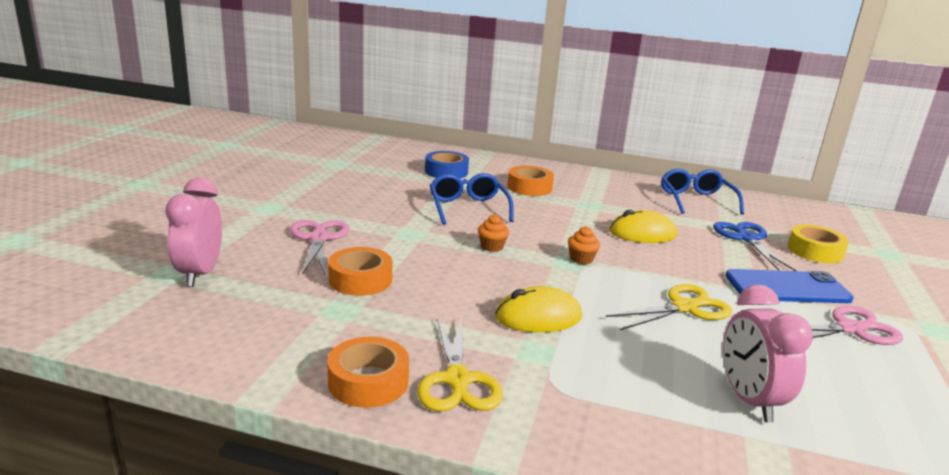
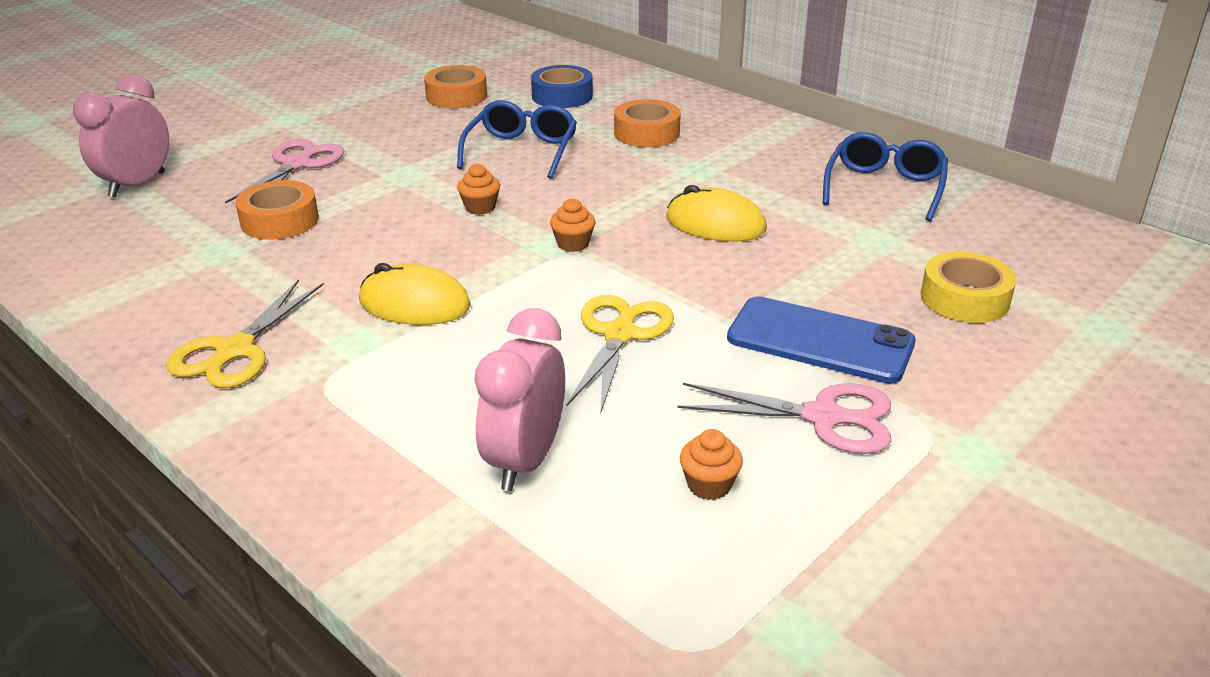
camera: 30 degrees right, 10 degrees up
(368, 381) = (151, 330): orange tape -> orange tape (456, 96)
(685, 307) = (620, 334): yellow scissors -> yellow scissors turned 75 degrees counterclockwise
(746, 238) = (874, 258): blue scissors -> none
(858, 384) = (709, 485): none -> orange cupcake

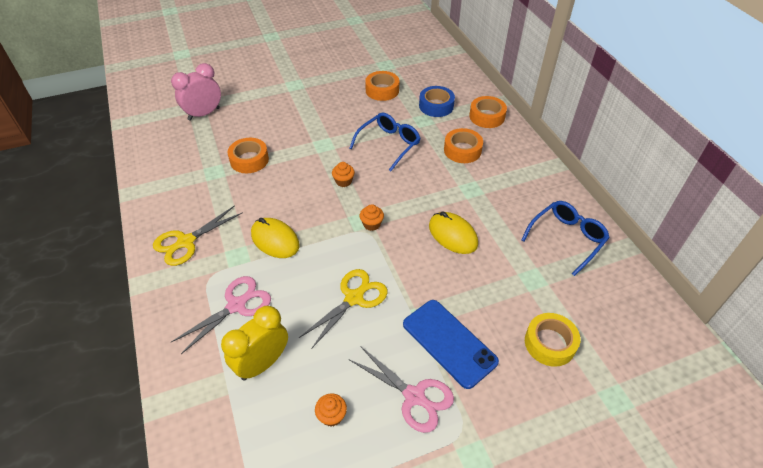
camera: 25 degrees right, 15 degrees up
(297, 164) = (279, 121): pink scissors -> pink scissors (237, 305)
(525, 461) = (262, 363): pink clock -> yellow clock
(652, 92) = (487, 116): none -> orange tape

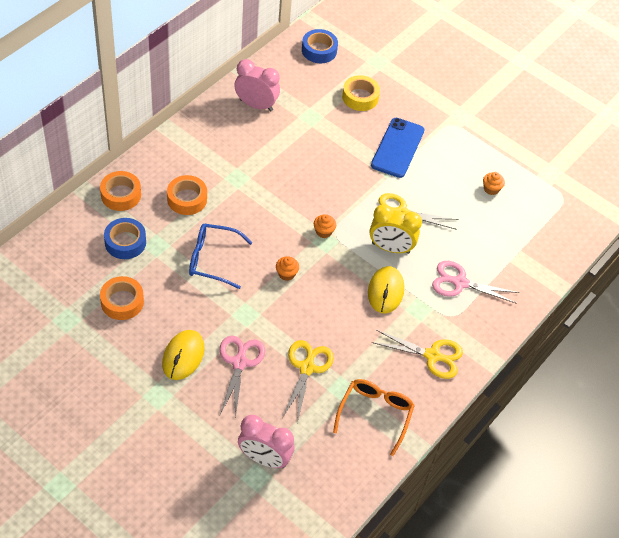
camera: 125 degrees left, 5 degrees up
(175, 181) = (375, 414): none -> orange glasses
(249, 160) = (307, 367): orange tape -> yellow scissors
(262, 363) = (488, 242): yellow clock -> yellow clock (390, 248)
(415, 397) = (448, 153): pink scissors -> pink scissors (239, 362)
(453, 235) = (299, 174): yellow mouse -> yellow mouse (183, 356)
(567, 238) = (256, 105): blue glasses -> pink clock
(650, 336) = (319, 50): none -> blue tape

